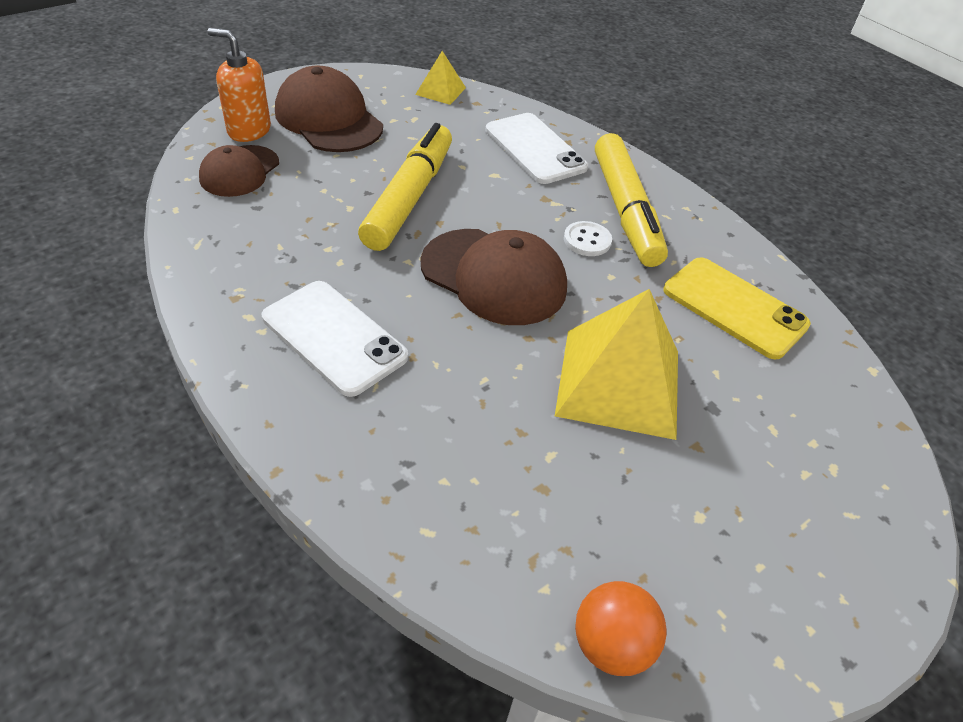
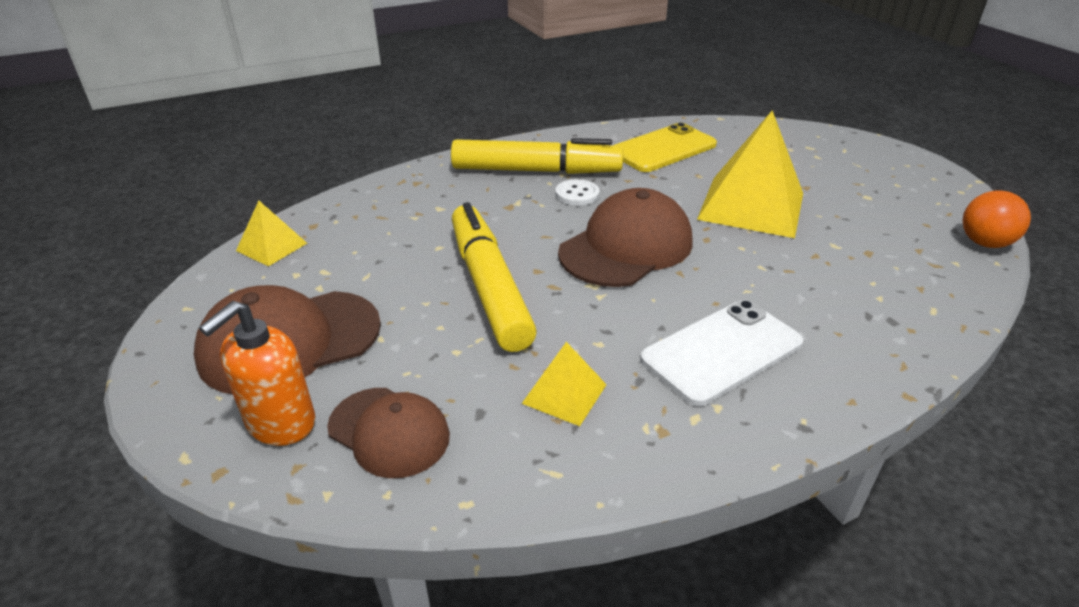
camera: 75 degrees left, 10 degrees down
(276, 245) = (564, 394): none -> yellow pyramid
(409, 197) = (489, 286): yellow marker -> yellow marker turned 45 degrees clockwise
(535, 149) = (423, 201): white phone -> none

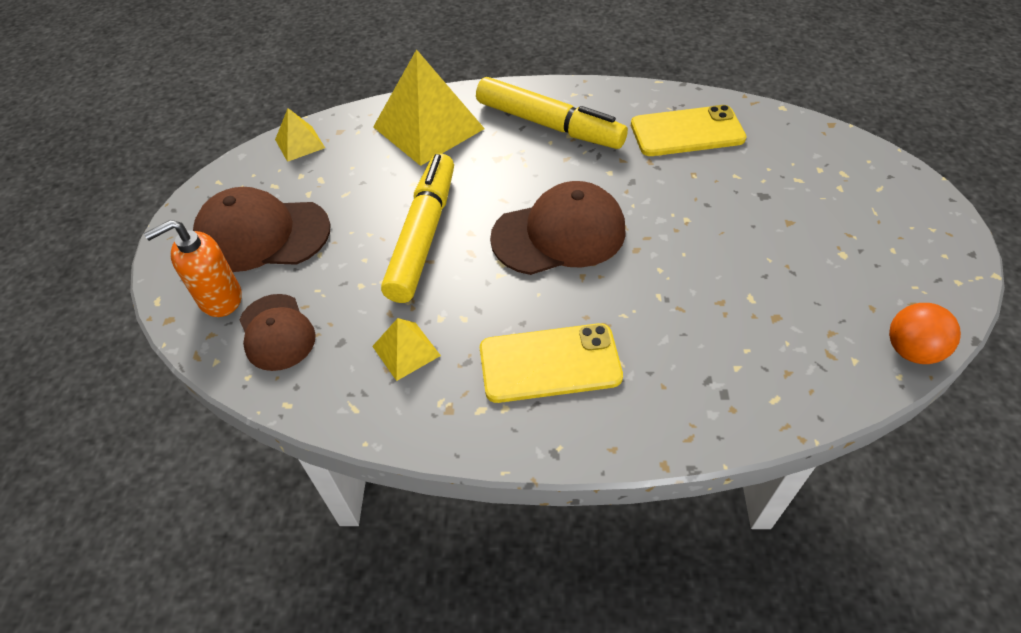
camera: 30 degrees right, 15 degrees up
(577, 194) = (563, 163): white button -> none
(722, 351) = (550, 363): white phone -> yellow phone
(751, 206) = (711, 227): yellow pyramid -> yellow pyramid (428, 127)

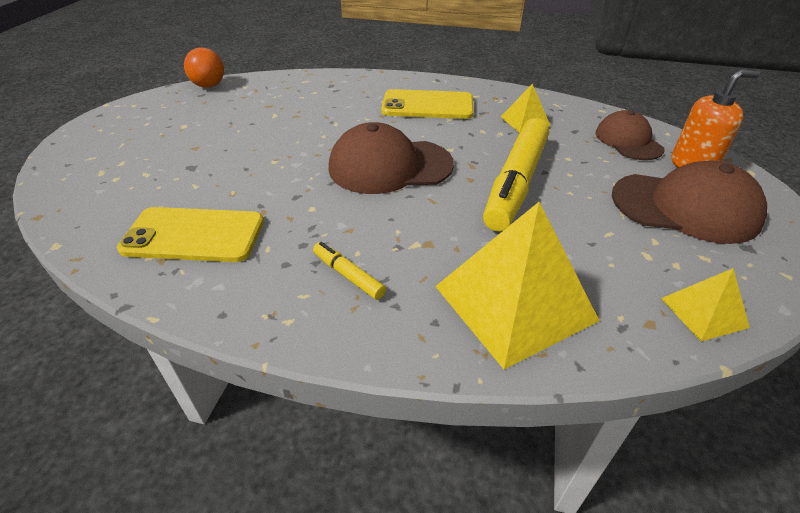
camera: 170 degrees left, 10 degrees down
(549, 125) = (348, 275): yellow marker -> yellow marker, size x0.43

